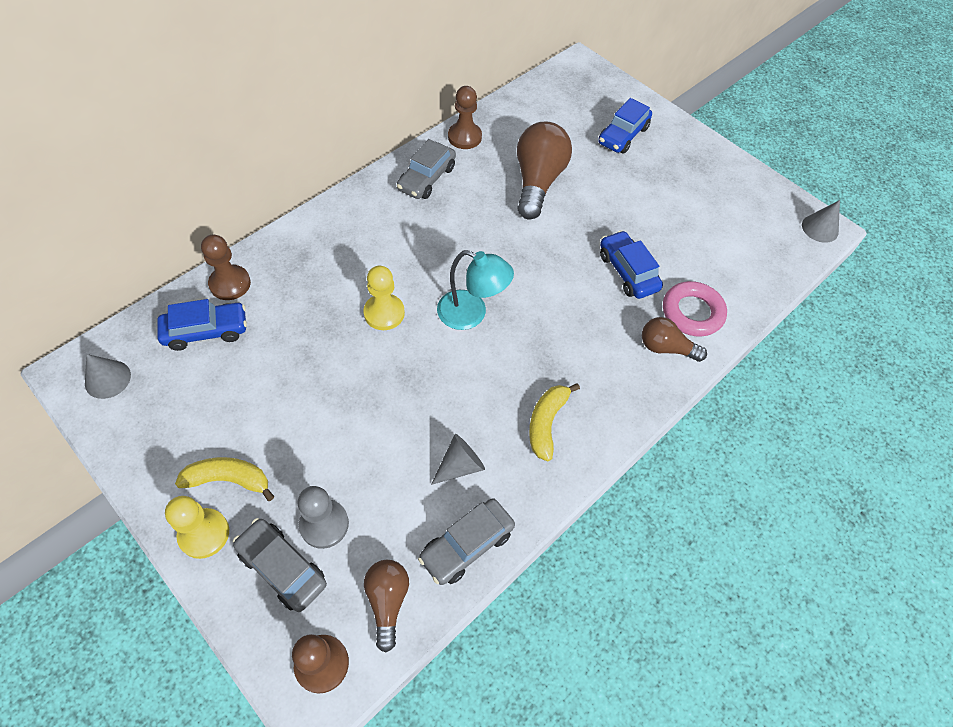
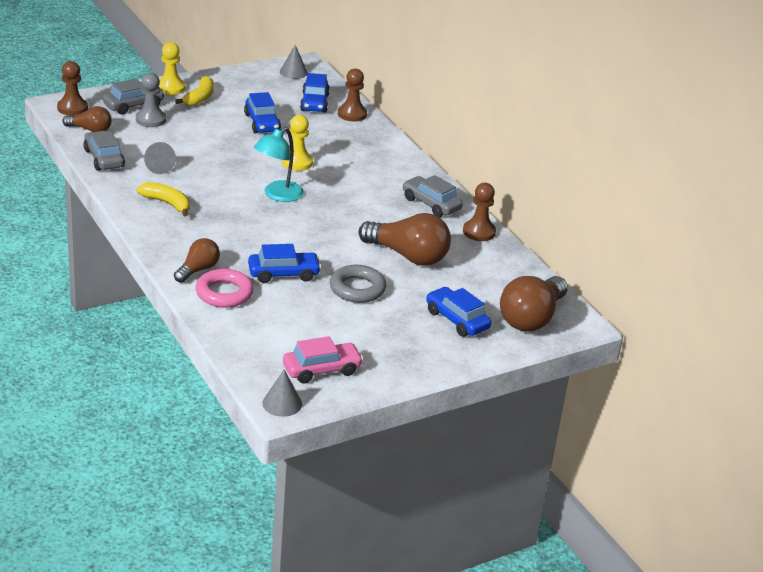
camera: 105 degrees right, 25 degrees down
(287, 377) = (262, 123): none -> blue car
(589, 91) = (531, 318): none -> brown light bulb
(617, 209) = (357, 289): none -> grey ring
(756, 211) = (321, 370): none -> pink car

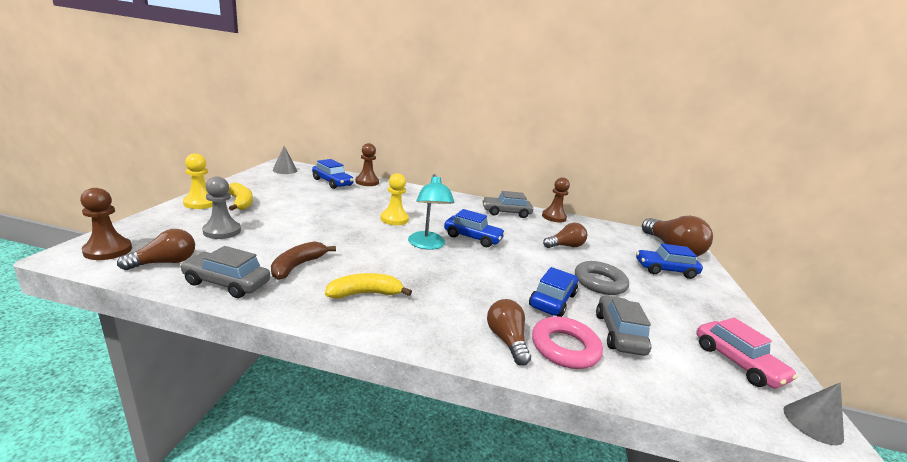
camera: 50 degrees left, 10 degrees down
(133, 105) = (183, 226): grey car -> grey car (618, 333)
(158, 167) = (297, 266): grey cone -> brown banana
(262, 123) = (321, 203): blue car -> blue car (472, 238)
(321, 370) = (737, 363): pink car -> pink car turned 135 degrees clockwise
(408, 256) = (565, 246): brown light bulb -> brown light bulb, size x0.57

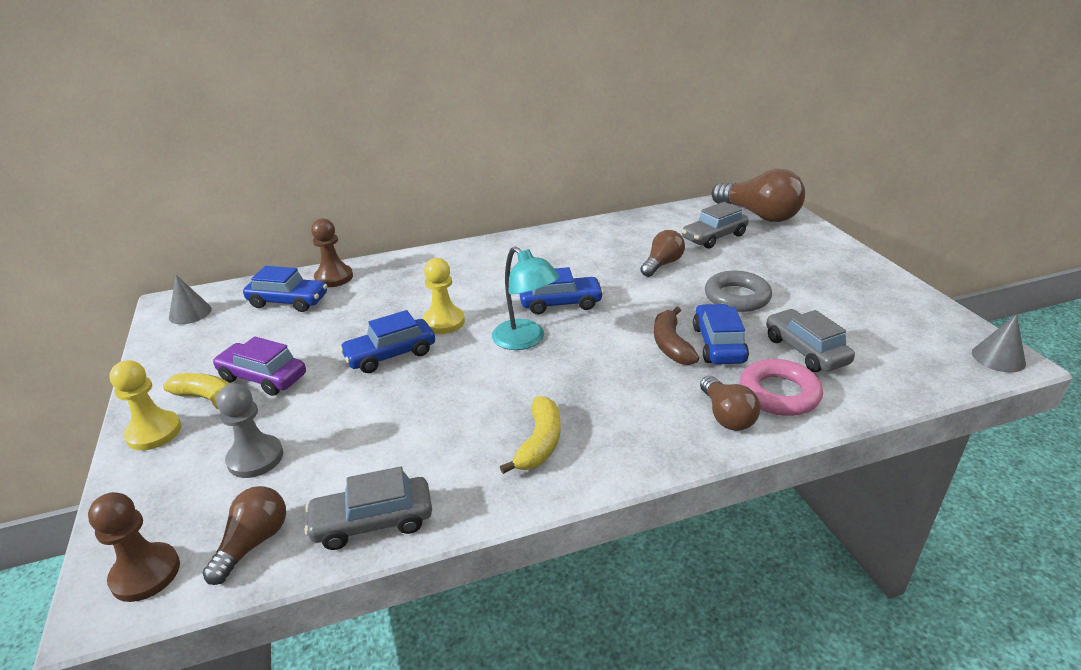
camera: 25 degrees left, 10 degrees up
(275, 204) = (263, 377): none -> purple car
(297, 266) = (421, 451): brown banana -> brown banana (671, 345)
(365, 294) = (540, 443): yellow banana -> yellow banana turned 150 degrees clockwise
(506, 213) = (555, 245): grey car -> grey car (714, 237)
(506, 340) = (726, 416): brown light bulb -> brown light bulb turned 150 degrees counterclockwise
(554, 217) = (610, 226): brown pawn -> none
(665, 270) = (776, 248): blue car -> blue car (390, 355)
(737, 363) = (912, 328): pink car -> none

